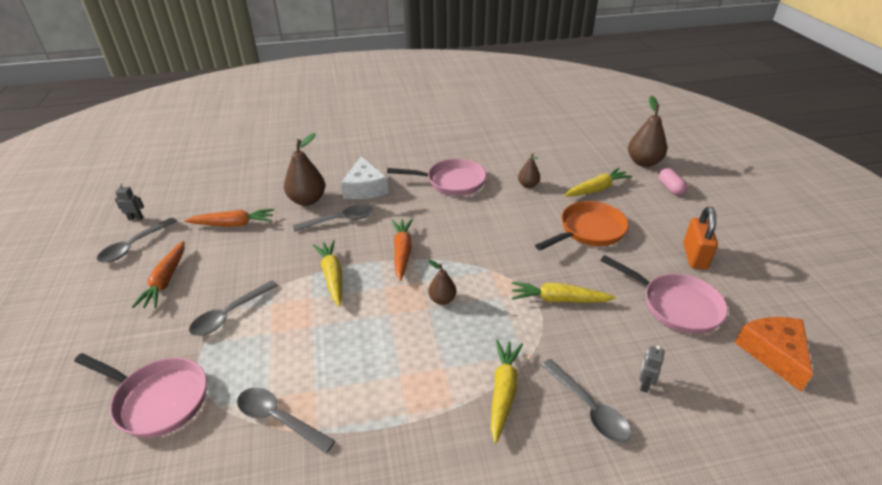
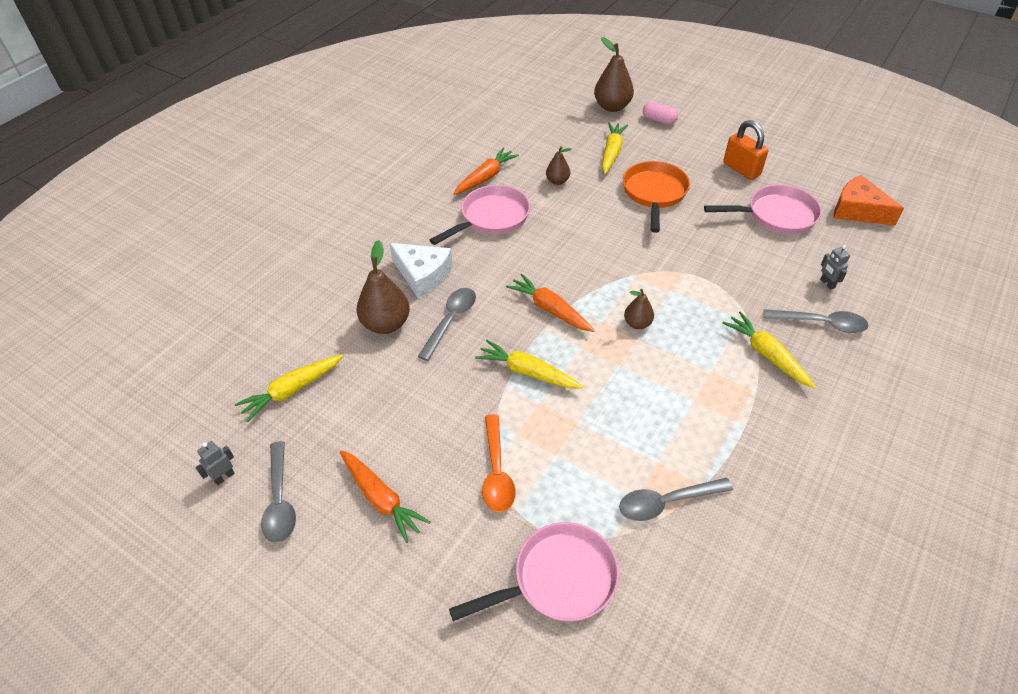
camera: 45 degrees left, 10 degrees up
(230, 314) = (496, 471): grey spoon -> orange spoon
(233, 224) = (351, 400): orange carrot -> orange carrot (485, 177)
(559, 300) = (709, 263): yellow carrot -> yellow carrot (292, 390)

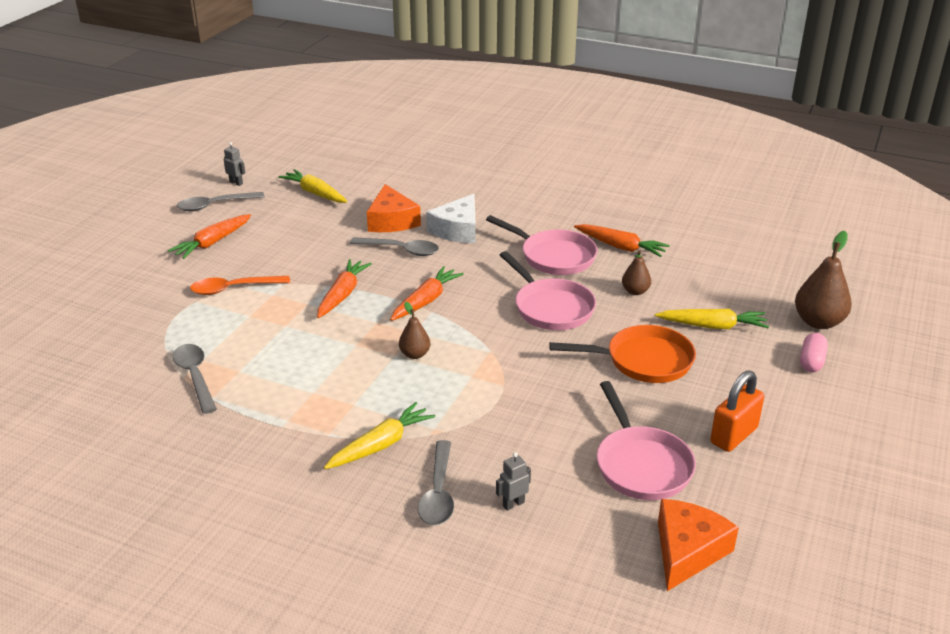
camera: 80 degrees right, 15 degrees down
(386, 324) = (391, 221): brown pear -> orange cheese
(527, 372) = (342, 295): yellow carrot -> orange carrot
(558, 579) = (131, 324): pink pan -> pink pan (551, 307)

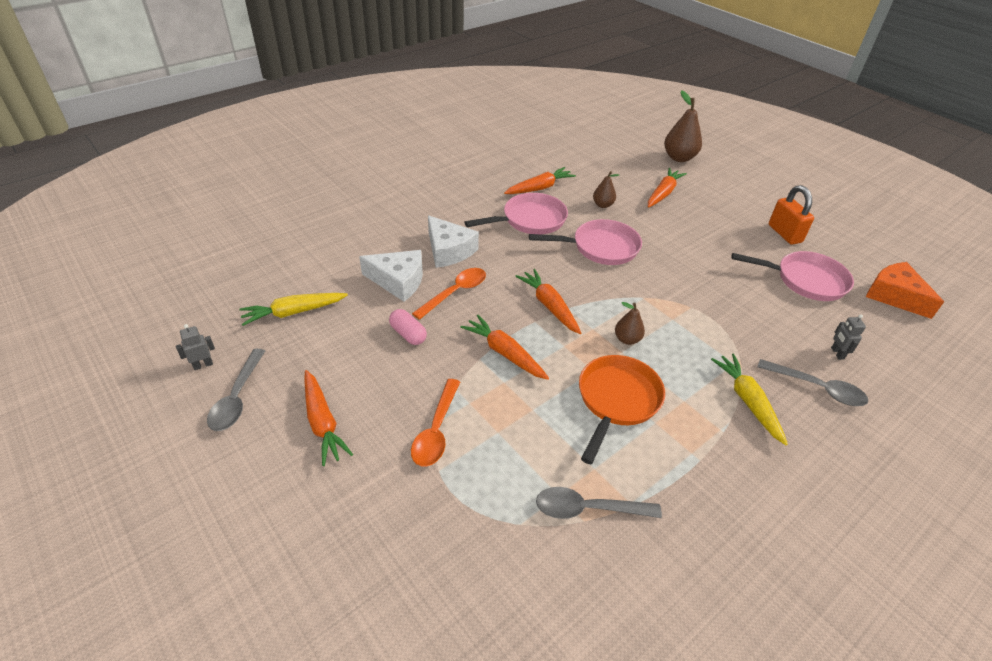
camera: 65 degrees left, 10 degrees up
(391, 221) = (398, 281): orange cheese -> white cheese
(401, 250) = (455, 293): grey spoon -> orange spoon
(643, 361) = (689, 235): orange pan -> orange pan (616, 401)
(712, 326) = (663, 193): yellow carrot -> orange carrot
(811, 361) = (719, 177): pink capsule -> pink capsule (408, 334)

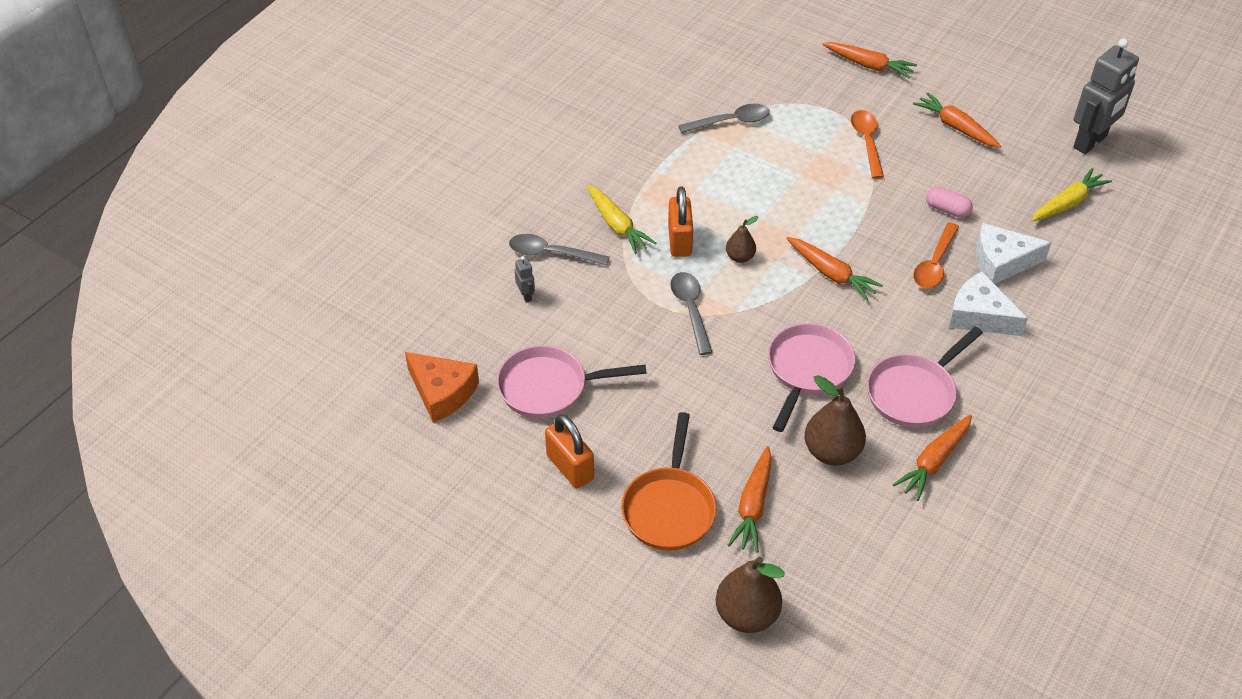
camera: 165 degrees right, 5 degrees up
(203, 365) = (1090, 142): grey robot -> grey robot, size x2.47
(237, 397) = (1036, 127): grey spoon -> grey spoon (690, 310)
(504, 353) = (849, 214): orange carrot -> orange carrot (868, 65)
(600, 247) = (807, 370): pink pan -> pink pan turned 135 degrees clockwise
(602, 205) = (832, 452): brown pear -> brown pear, size x1.76
(616, 401) = (732, 198): orange pan -> orange pan (669, 508)
(683, 369) = (679, 240): none -> orange padlock

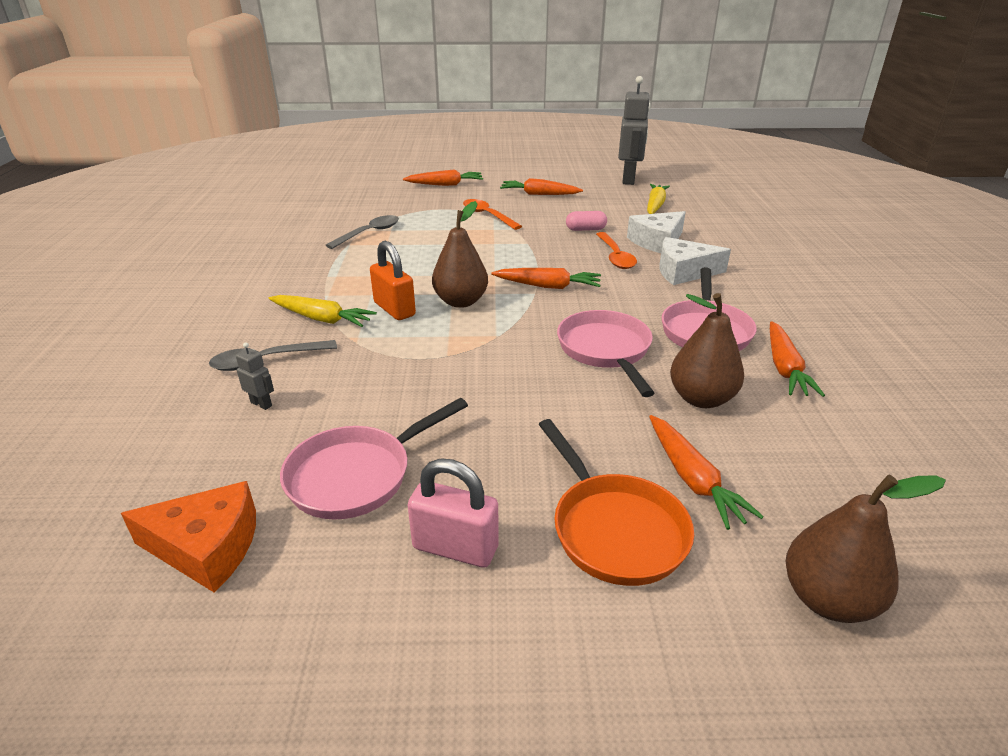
camera: 35 degrees left, 15 degrees down
(570, 467) = (455, 547): orange padlock -> pink padlock
(690, 310) = (453, 350): grey spoon -> none
(740, 257) = (461, 301): brown pear -> brown pear, size x1.76

